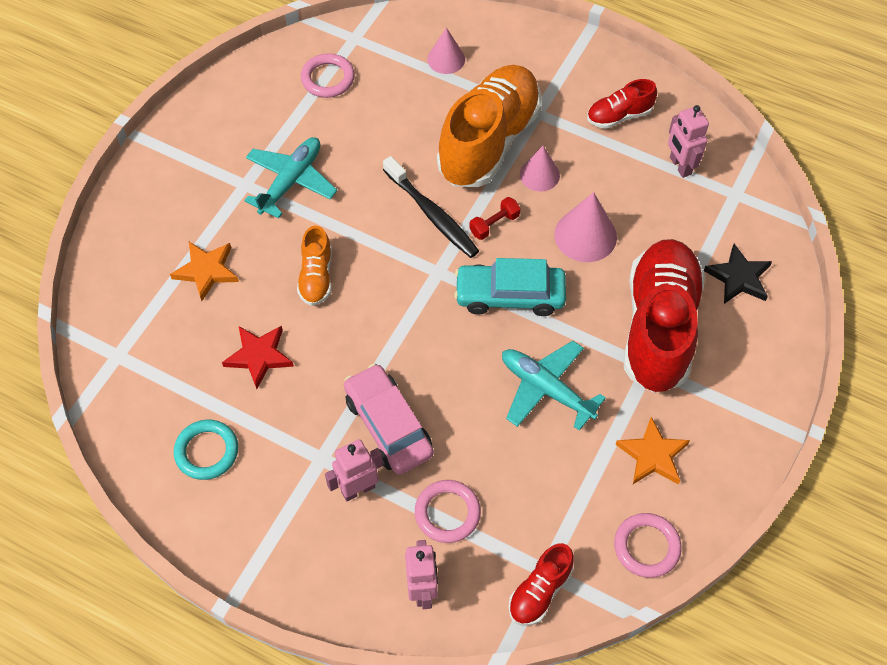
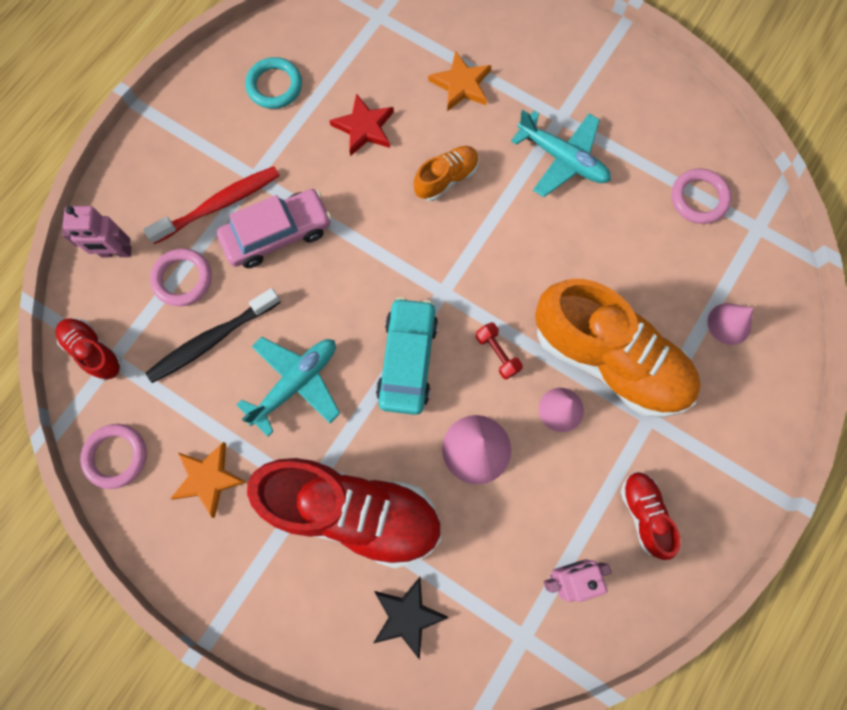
camera: 95 degrees right, 15 degrees up
(316, 277) = (446, 178): orange shoe -> orange shoe turned 135 degrees clockwise
(358, 489) = (219, 205): pink robot -> red toothbrush
(432, 214) = (514, 291): black toothbrush -> black toothbrush (212, 339)

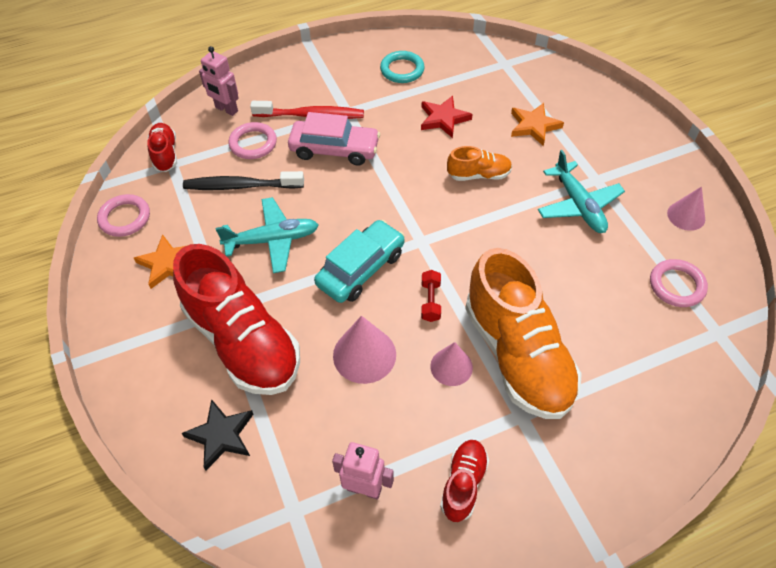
camera: 35 degrees right, 20 degrees down
(729, 324) = (642, 387): pink cone -> pink cone (686, 216)

